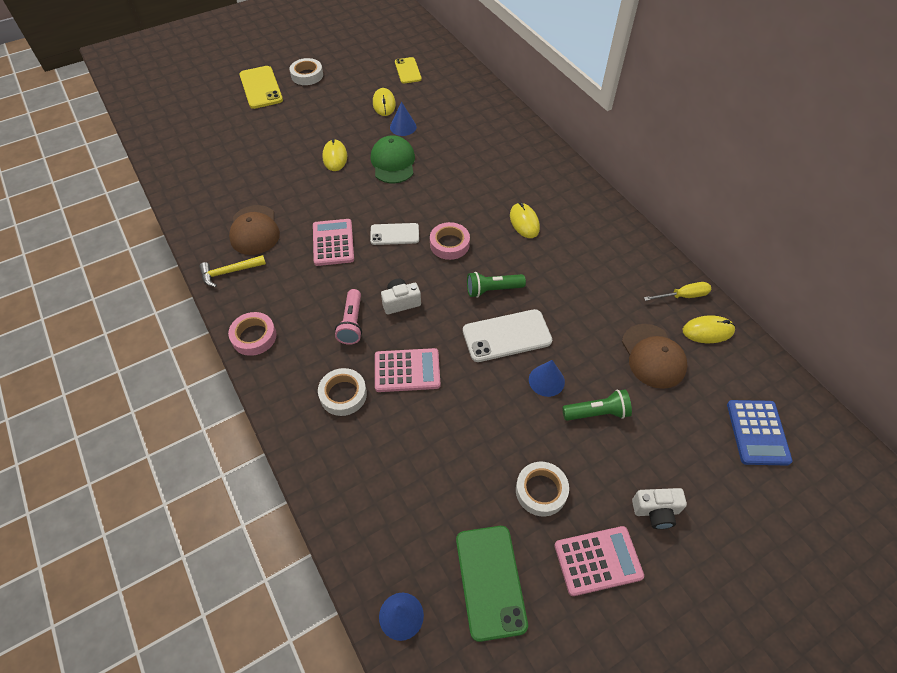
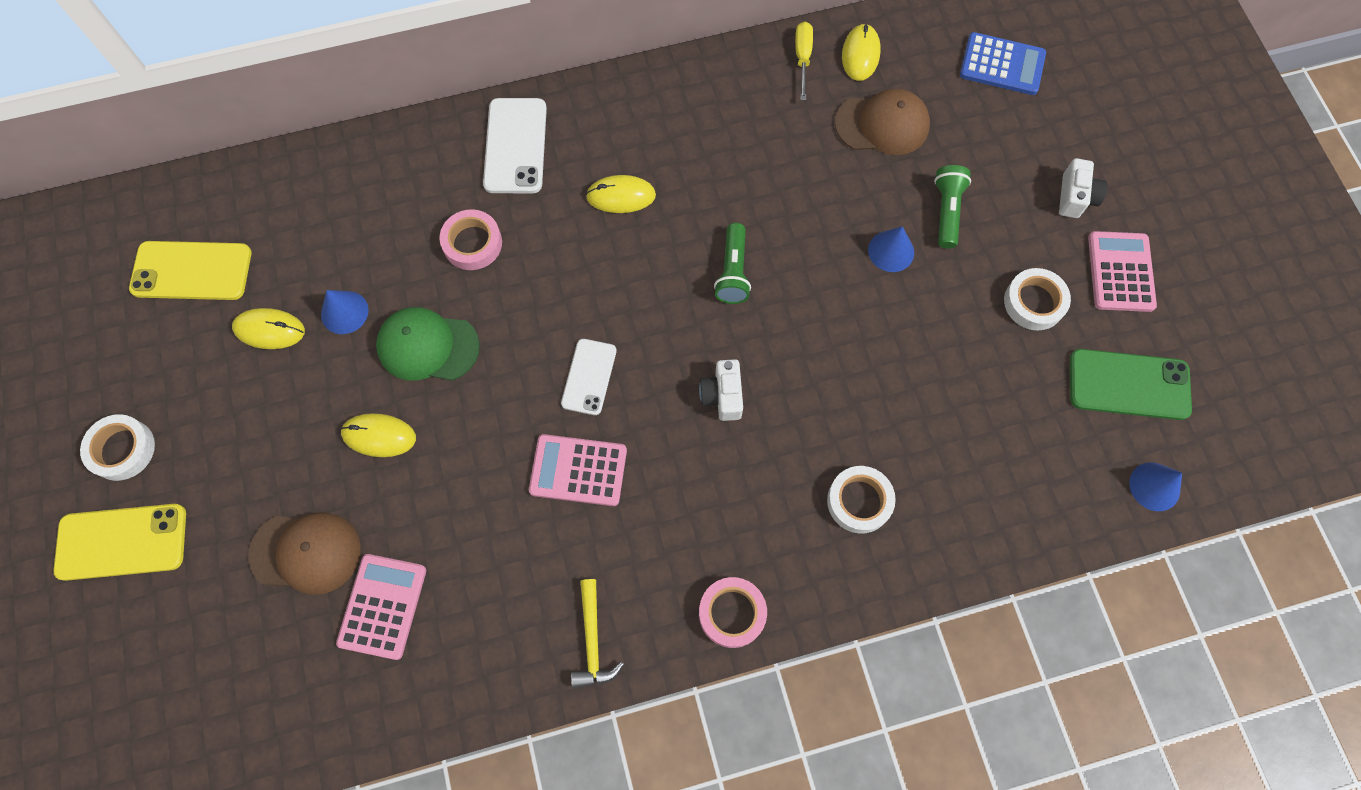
camera: 75 degrees left, 15 degrees up
(254, 230) = (511, 592): brown cap -> brown cap (306, 552)
(352, 323) = (743, 469): pink flashlight -> none
(407, 370) = (839, 412): pink calculator -> pink calculator (382, 606)
(408, 70) = (191, 271): yellow phone -> yellow phone, size x1.54
(449, 244) = (633, 305): pink tape -> pink tape (472, 243)
(506, 336) = (813, 276): white phone -> white phone (515, 146)

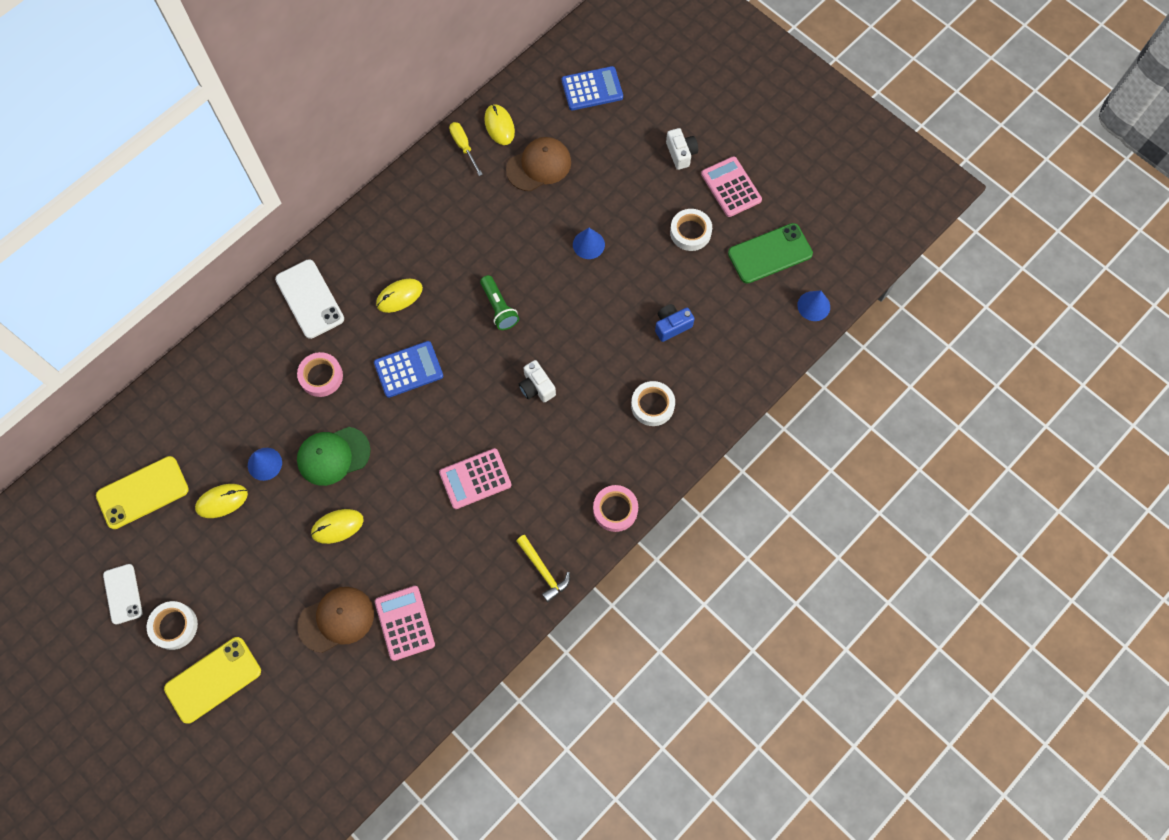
camera: 30 degrees left, 0 degrees up
(579, 289) = (408, 369): none -> blue calculator
(589, 377) = (448, 420): white phone -> white phone (123, 594)
(942, 410) = (671, 326): none -> blue camera
(947, 211) = (609, 202): green flashlight -> none

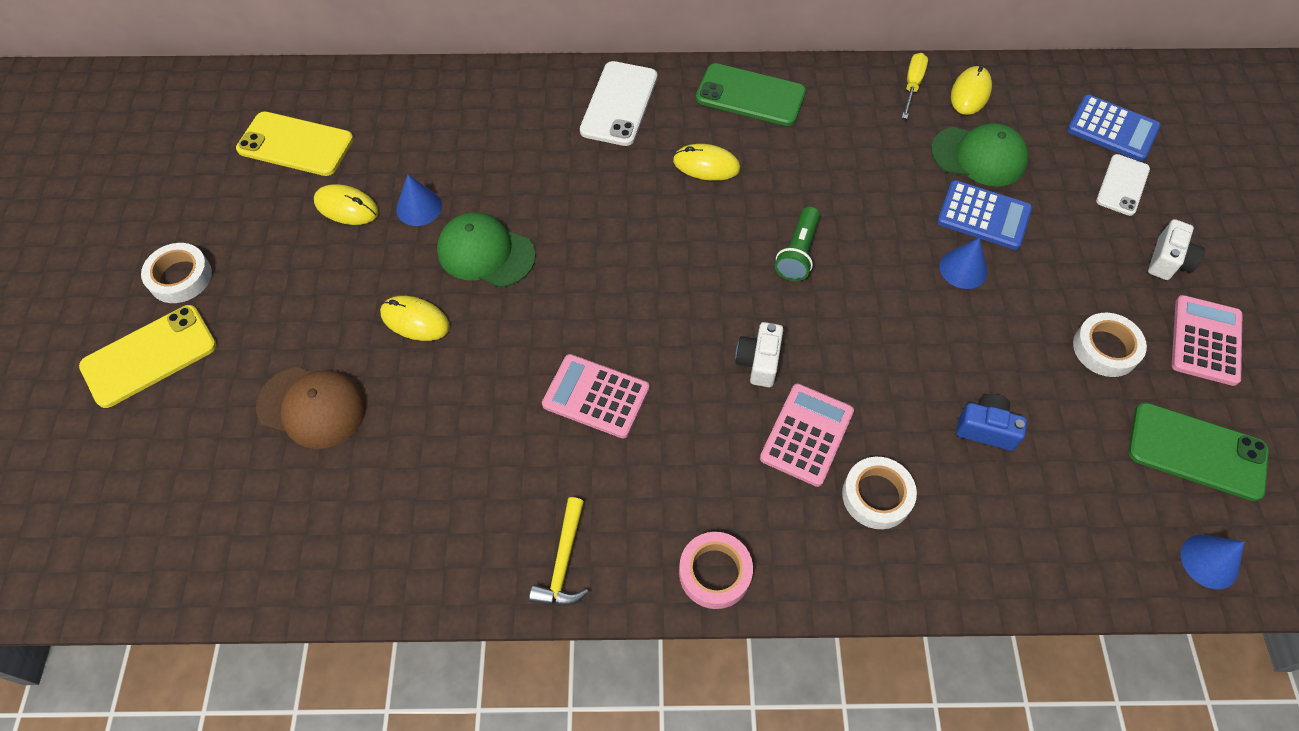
camera: 45 degrees right, 10 degrees down
(123, 594) = (178, 212): white phone -> white phone (1122, 185)
(213, 680) = (149, 356): yellow phone -> yellow phone turned 45 degrees counterclockwise
(321, 376) = (555, 175): pink tape -> none
(380, 229) = (750, 95): none -> green phone
(404, 623) = (367, 475): pink calculator -> pink calculator (806, 435)
(408, 369) = (643, 236): blue calculator -> blue calculator (983, 216)
(539, 166) = (979, 156): brown cap -> green cap

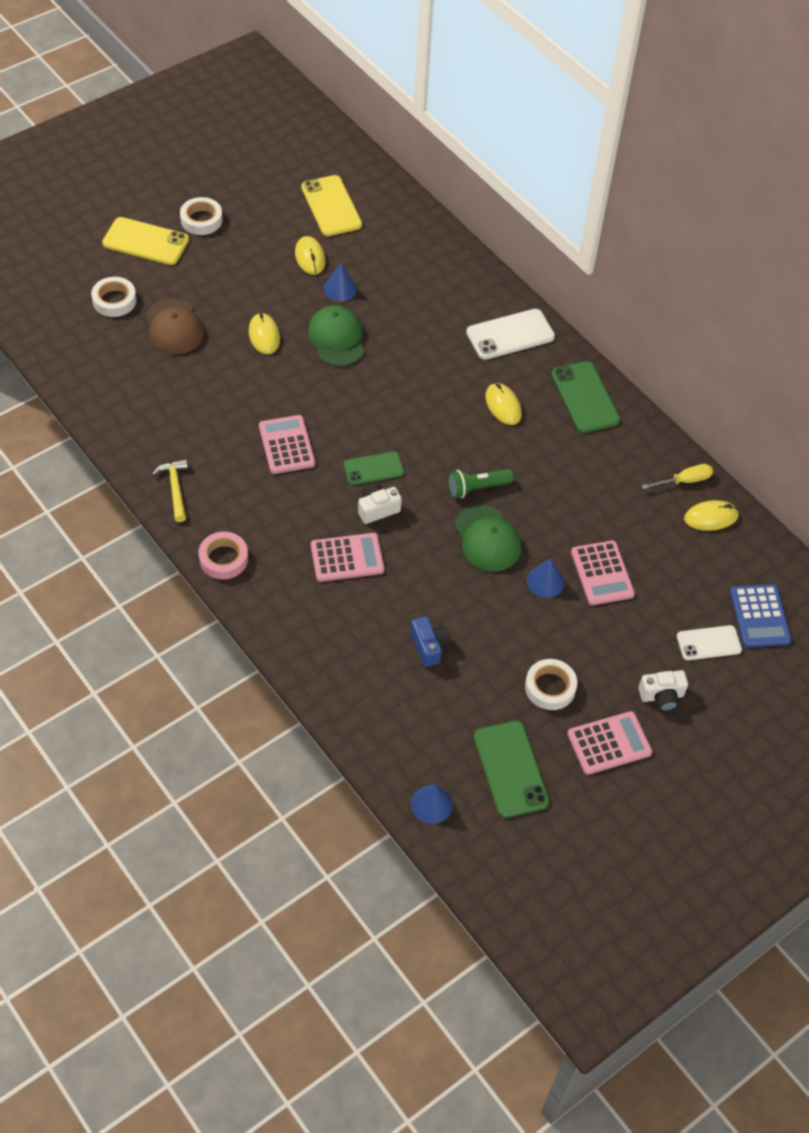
camera: 50 degrees right, 5 degrees down
(563, 562) = (175, 488): yellow hammer -> yellow hammer turned 105 degrees clockwise
(698, 331) = (373, 468): none -> green phone
(877, 496) = (335, 612): white tape -> white tape (114, 300)
(979, 156) = (654, 548): green cap -> green cap (487, 539)
(983, 216) = (602, 573): blue calculator -> pink calculator

